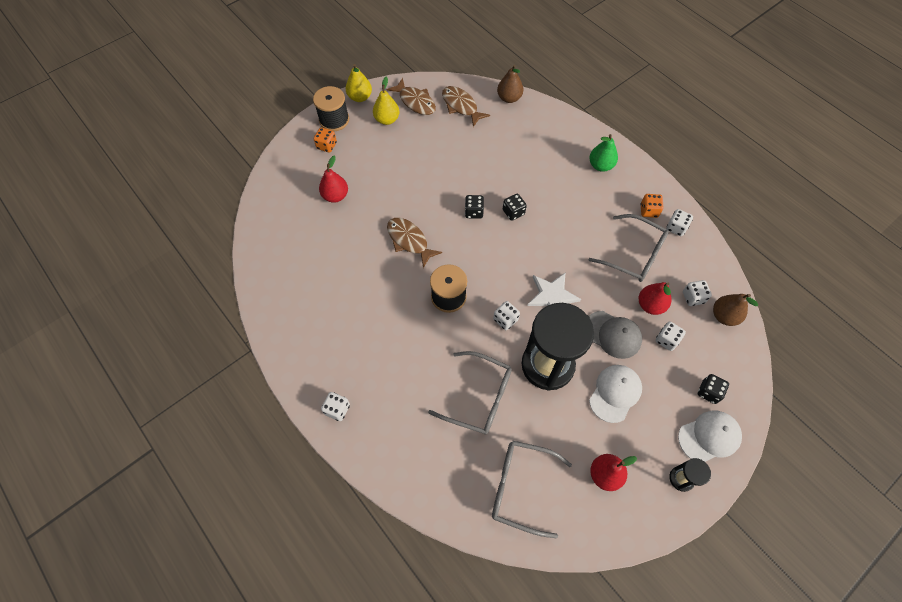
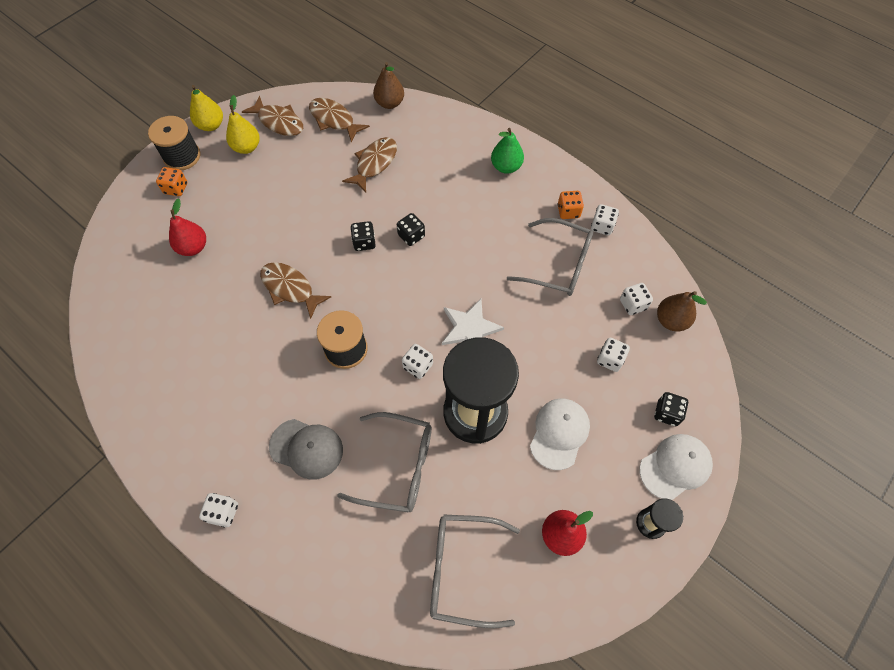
camera: 10 degrees left, 0 degrees up
(490, 147) = (374, 163): none -> brown fish
(612, 334) = (546, 363): grey cap -> grey cap (306, 448)
(650, 305) = (585, 321): red pear -> none

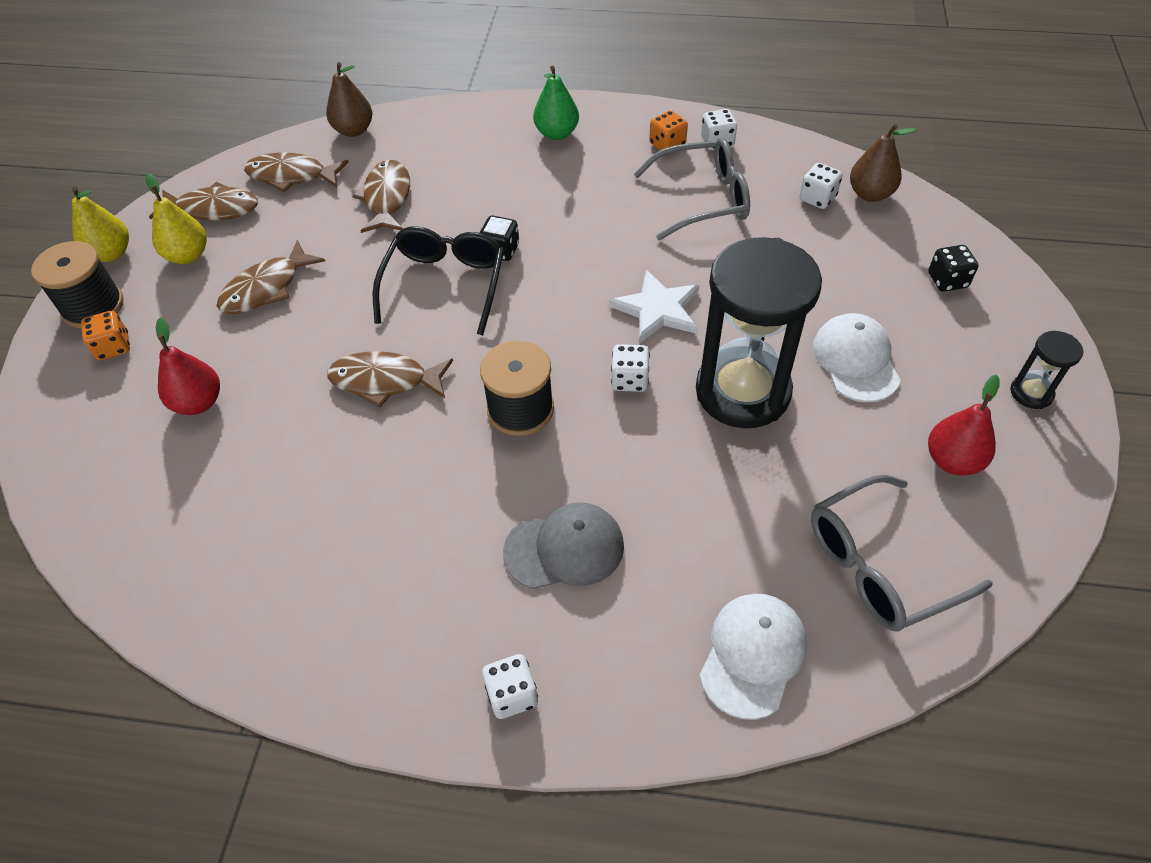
camera: 30 degrees left, 10 degrees down
(271, 192) = (266, 288): none -> brown fish
(364, 242) = (445, 285): black dice -> black glasses
(398, 466) = (701, 500): grey glasses -> none
(610, 359) = (842, 261): white dice -> none
(675, 466) = (1003, 325): white cap -> white cap (753, 655)

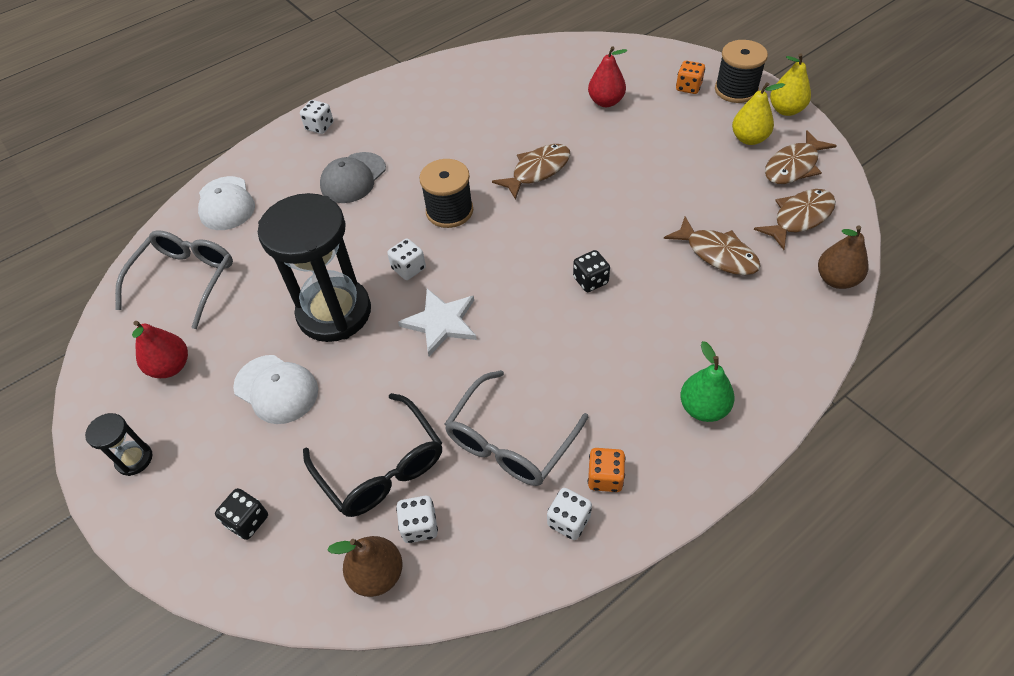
camera: 135 degrees right, 0 degrees up
(266, 288) = (676, 158): brown fish -> none
(445, 285) = (588, 235): black glasses -> black glasses (381, 467)

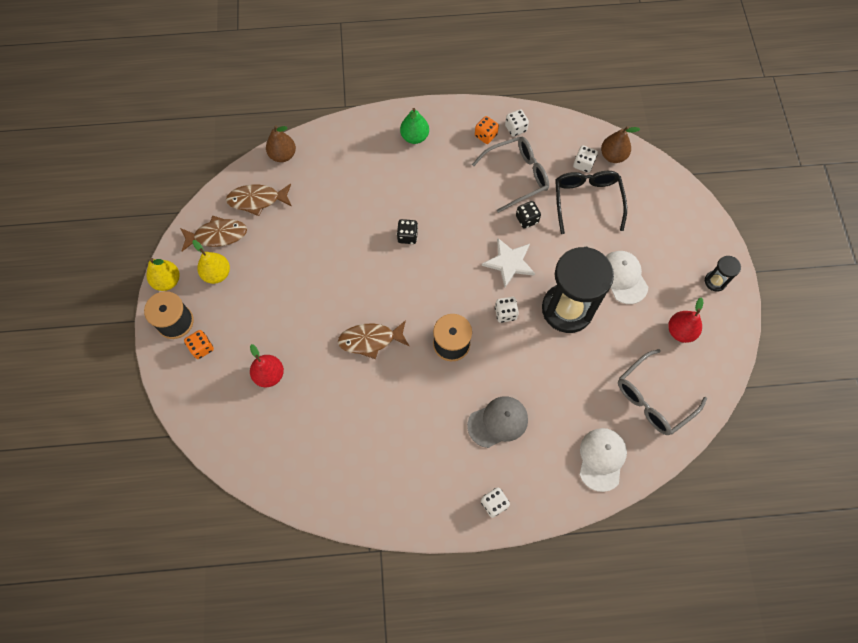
camera: 150 degrees left, 15 degrees up
(248, 521) = (664, 213): black dice -> black dice (527, 219)
(717, 254) = (324, 208): brown fish -> none

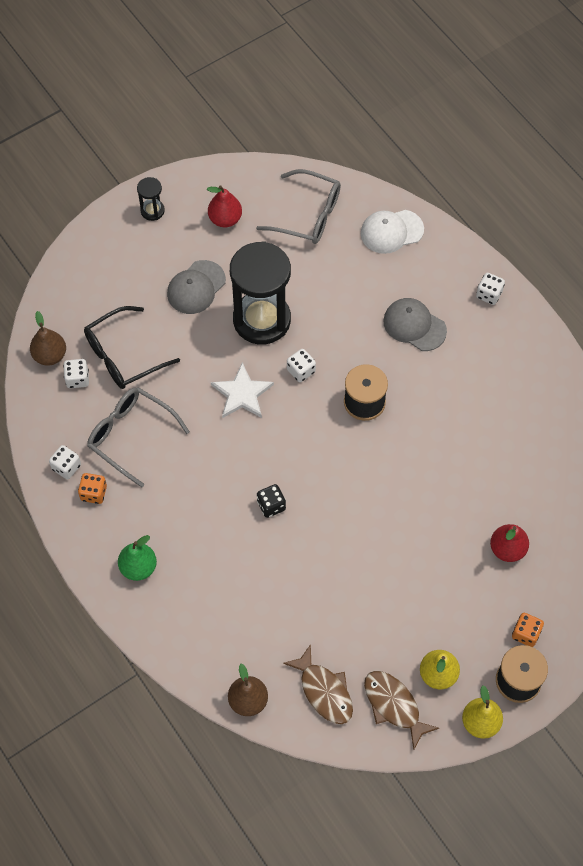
camera: 120 degrees left, 5 degrees down
(370, 340) = (409, 476): brown fish -> none
(527, 219) = (180, 401): black dice -> none
(623, 277) = (196, 287): white cap -> grey cap

